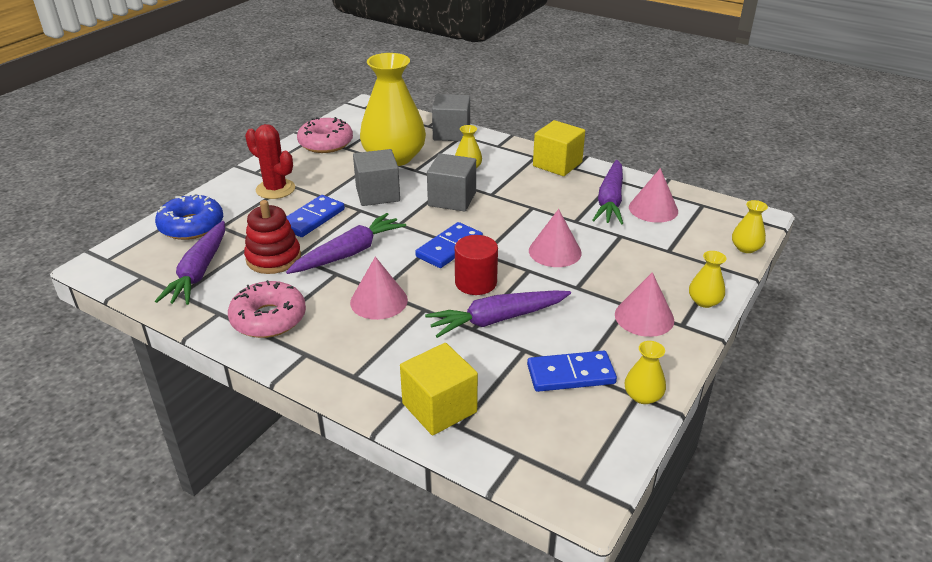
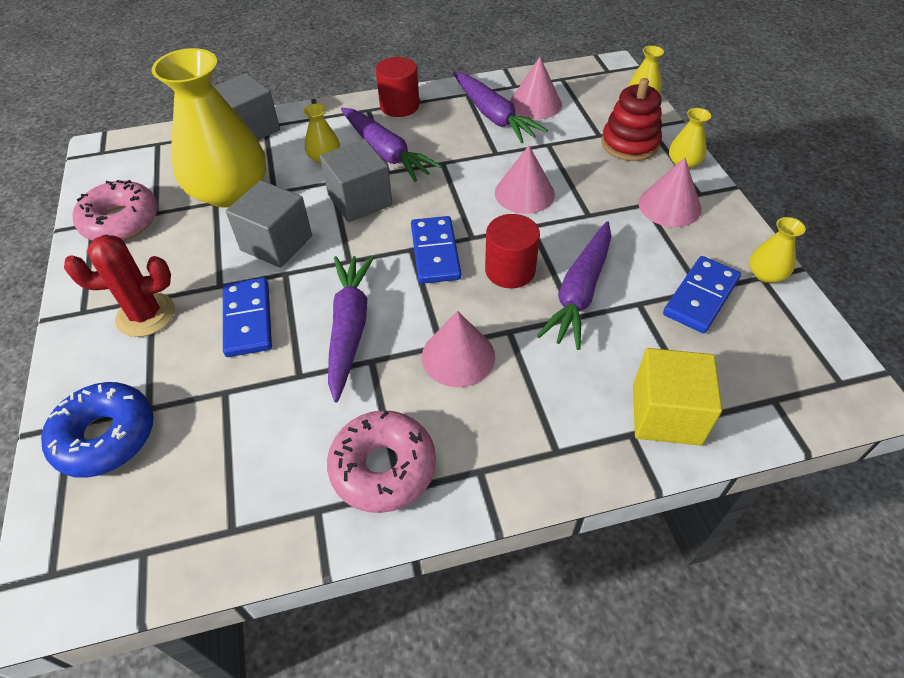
camera: 45 degrees left, 15 degrees up
(199, 272) = (213, 484): purple carrot -> purple carrot (386, 153)
(273, 258) = (277, 396): red stacking toy -> red stacking toy (629, 144)
(557, 164) = (399, 106): yellow cube -> red cylinder

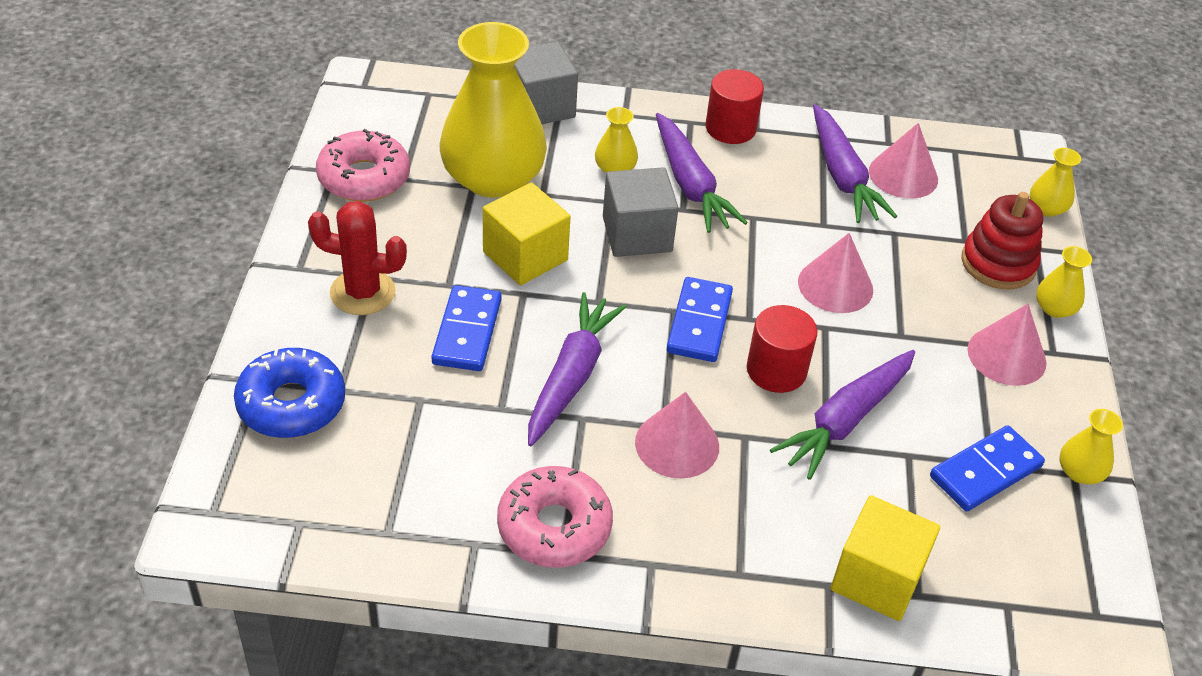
camera: 15 degrees right, 5 degrees down
(276, 243) = (525, 256): grey cube -> yellow cube

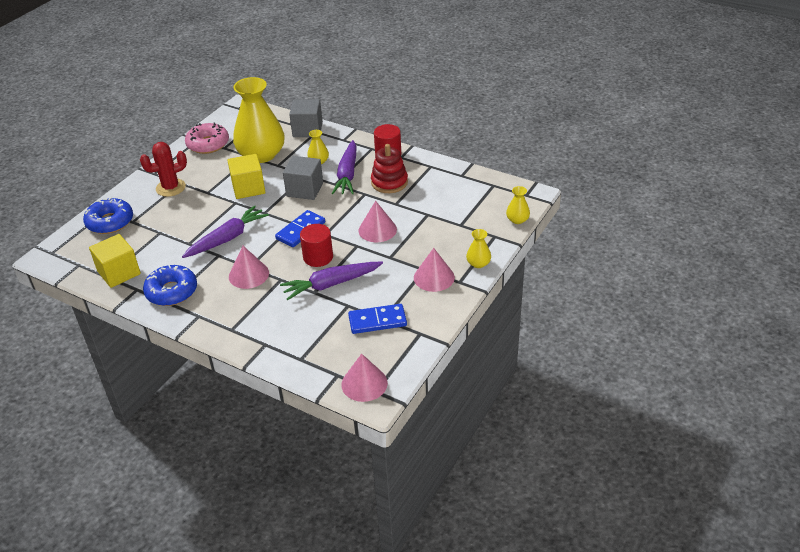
camera: 30 degrees right, 5 degrees down
(362, 292) = (170, 188): red cactus -> red cactus turned 60 degrees counterclockwise
(467, 331) = (199, 211): blue domino -> none
(554, 527) = (172, 291): pink donut -> blue donut
(842, 176) = (424, 185): purple carrot -> none
(877, 579) = (288, 348): yellow cube -> yellow cube (119, 273)
(903, 175) = (455, 190): pink cone -> pink cone (364, 383)
(998, 263) = (467, 238): red stacking toy -> red stacking toy (389, 182)
(1080, 472) = (423, 333): yellow vase -> none

